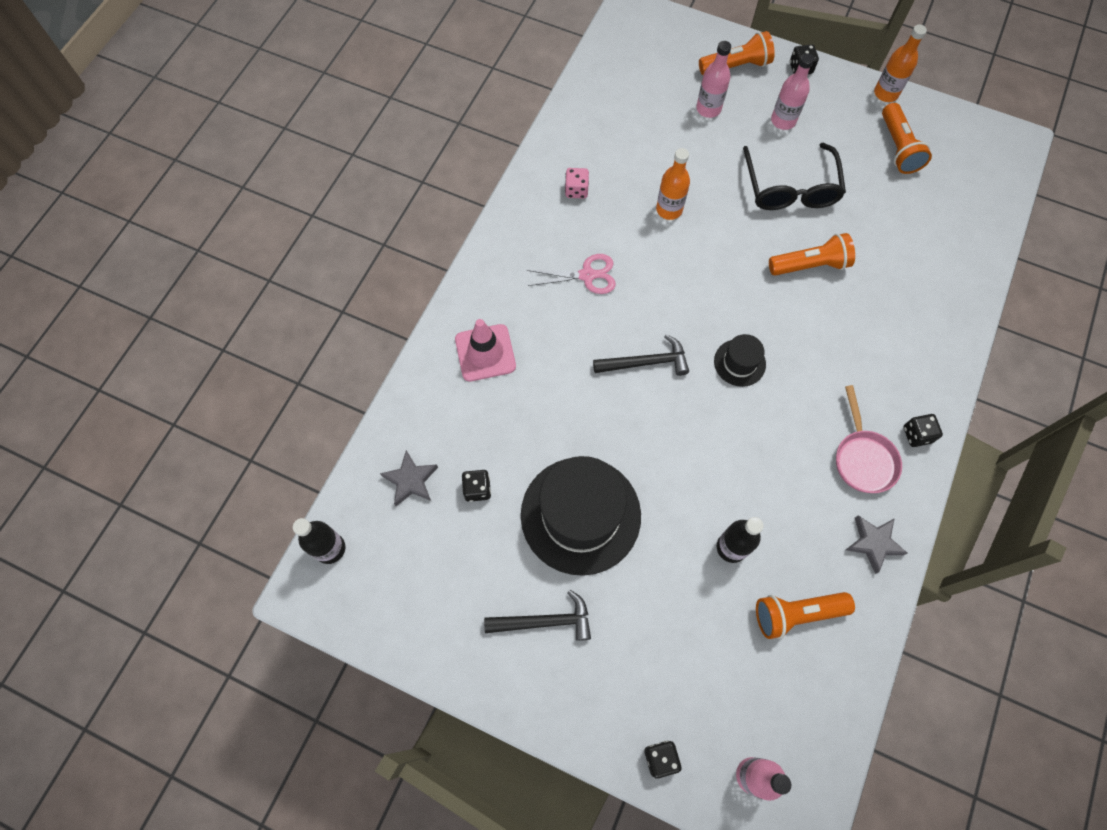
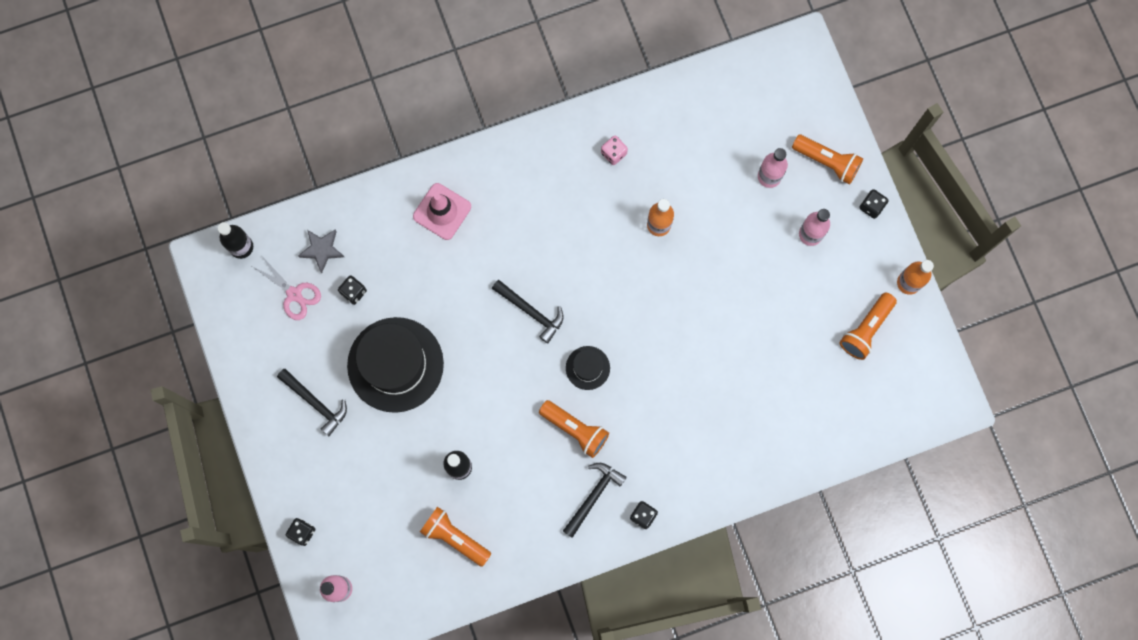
camera: 45 degrees right, 10 degrees up
(587, 275) = (556, 220): pink scissors -> pink scissors (294, 294)
(790, 188) = (756, 287): black glasses -> none
(810, 265) = (706, 350): orange flashlight -> orange flashlight (575, 429)
(863, 458) = (594, 496): pink pan -> black hammer
(873, 543) = (542, 546): grey star -> none

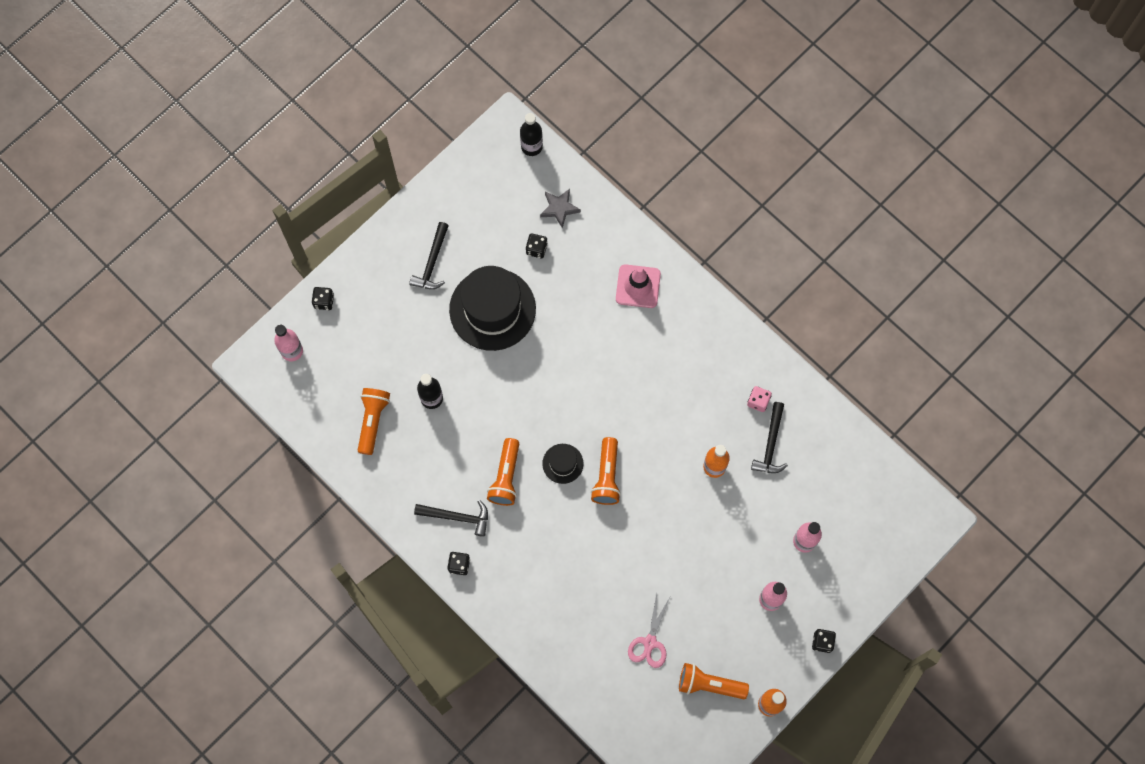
camera: 65 degrees right, 5 degrees down
(294, 294) = (513, 204): pink scissors -> pink scissors (650, 642)
(531, 312) = (588, 396): black hammer -> black hammer (770, 444)
(827, 162) = (843, 585): orange flashlight -> orange flashlight (607, 476)

